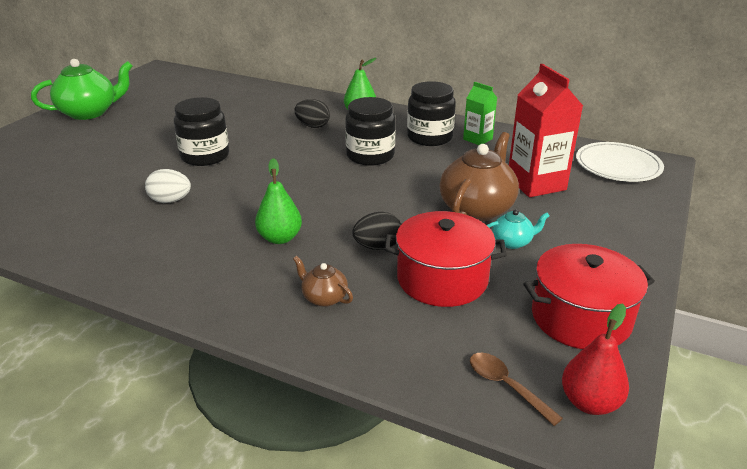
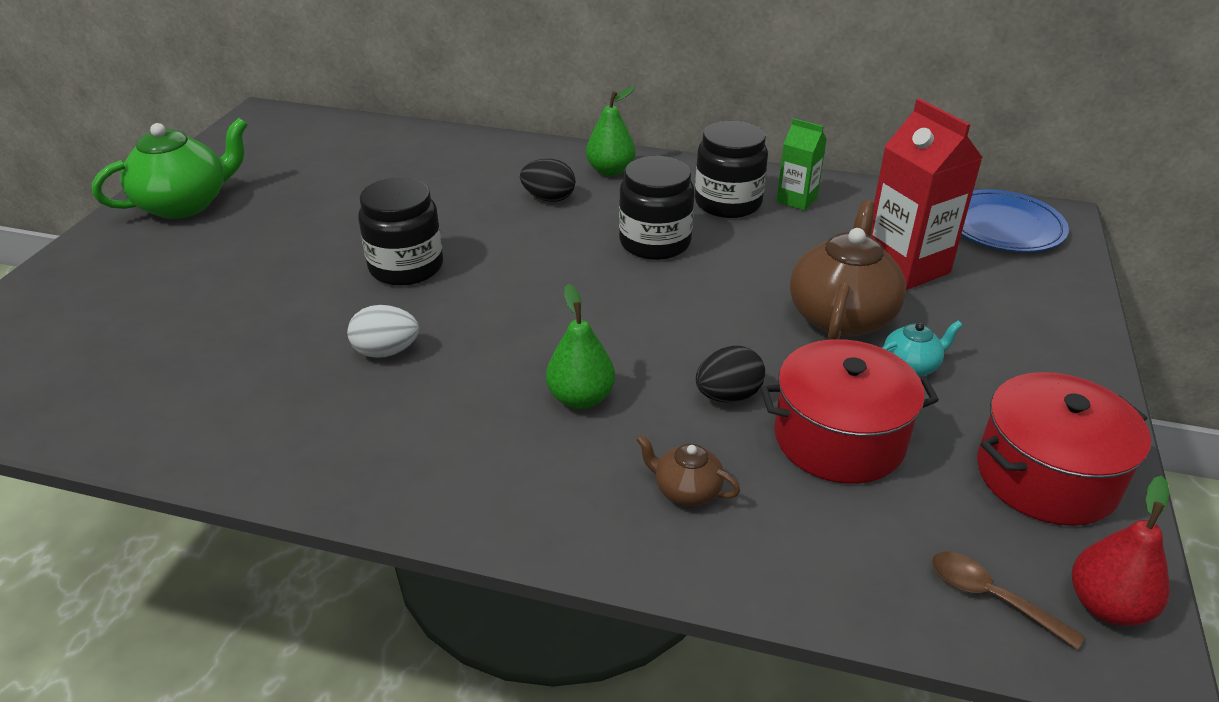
camera: 10 degrees left, 5 degrees up
(618, 165) = (1003, 226): white plate -> blue plate

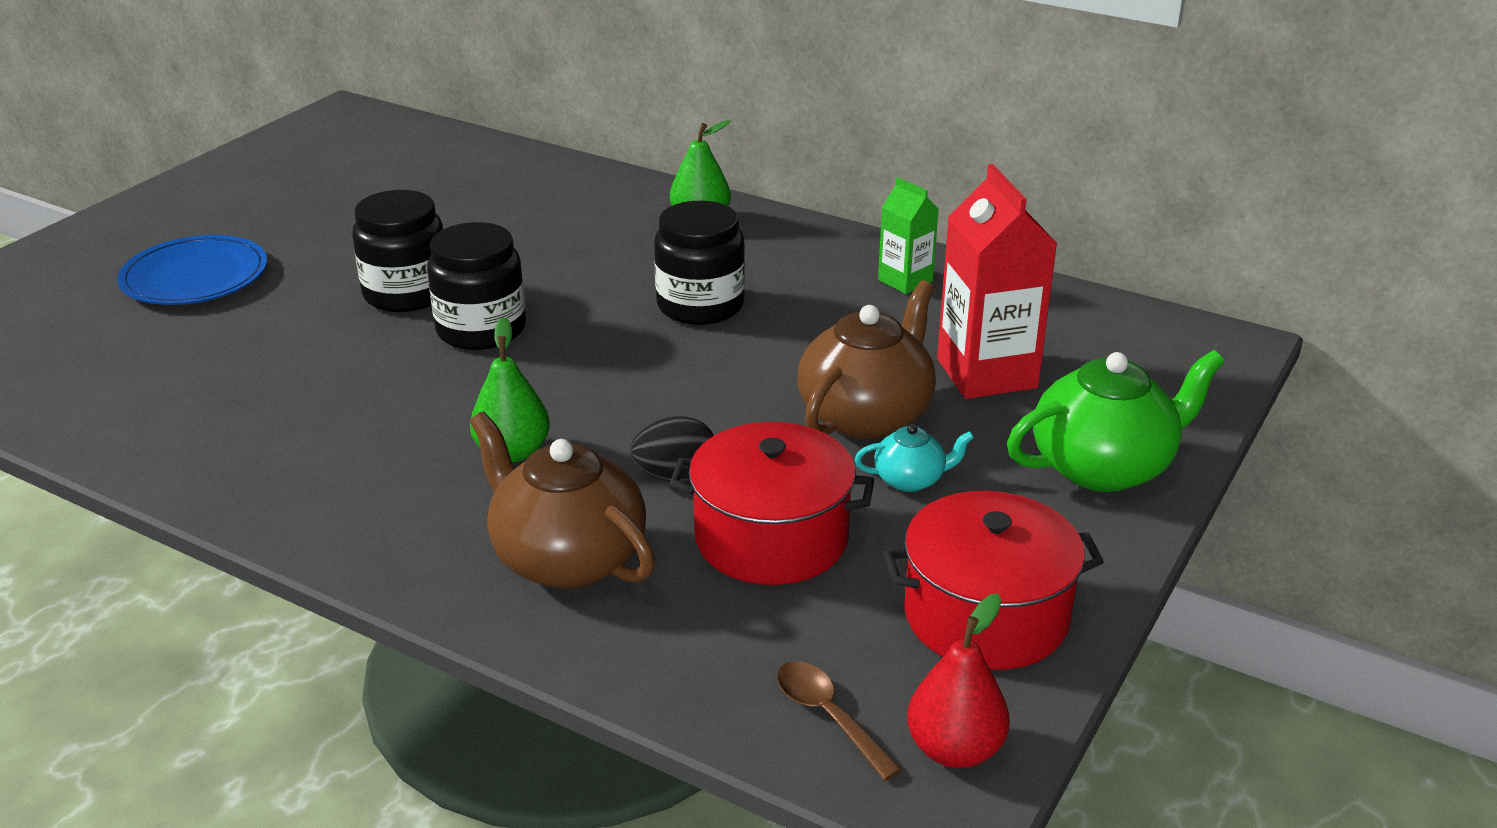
camera: 15 degrees right, 5 degrees down
(185, 204) = (212, 198): green teapot -> green teapot (1104, 467)
(386, 351) = (337, 375): white egg -> none
(549, 198) = (608, 241): black egg -> none
(686, 490) = (567, 558): brown teapot -> brown teapot, size x2.03
(728, 203) = (817, 273): black jar -> black jar (481, 330)
(1003, 226) = (1149, 345): blue plate -> blue plate (195, 277)

